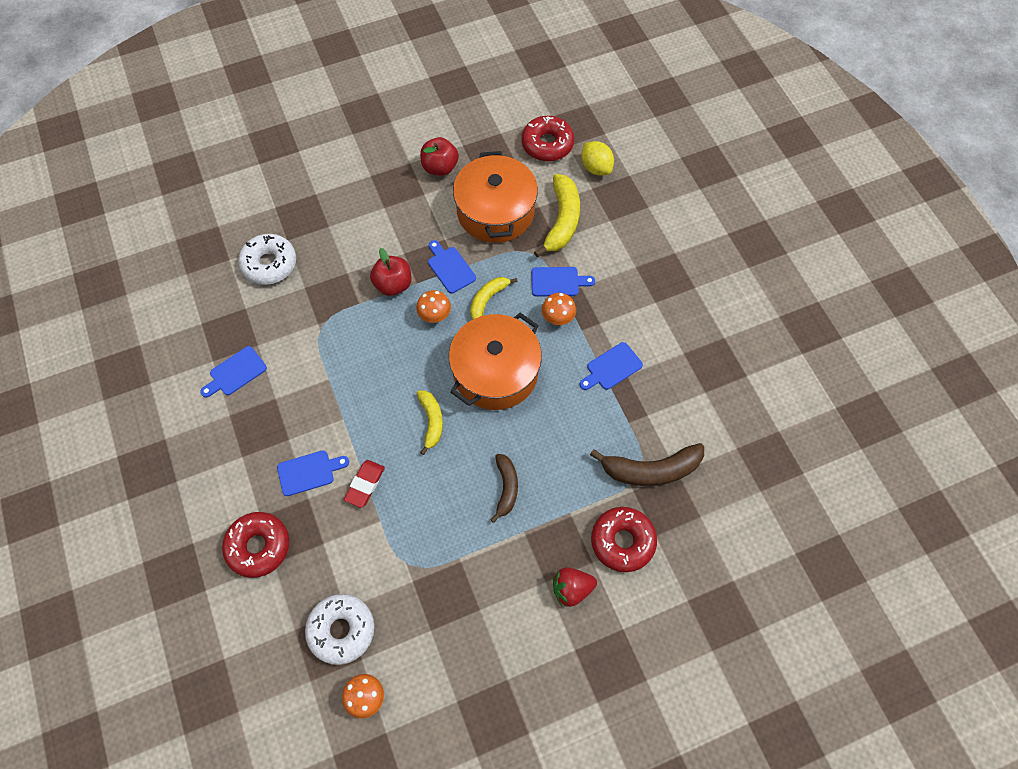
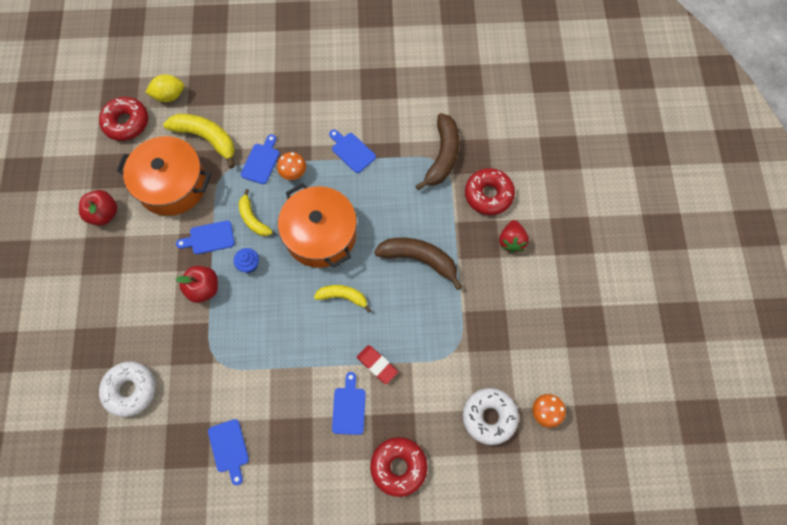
camera: 70 degrees left, 5 degrees up
(435, 315) = (249, 264): orange mushroom -> blue cupcake
(506, 488) = (419, 259): brown banana -> brown banana, size x1.62
(612, 367) = (352, 151): blue cutting board -> blue cutting board turned 150 degrees clockwise

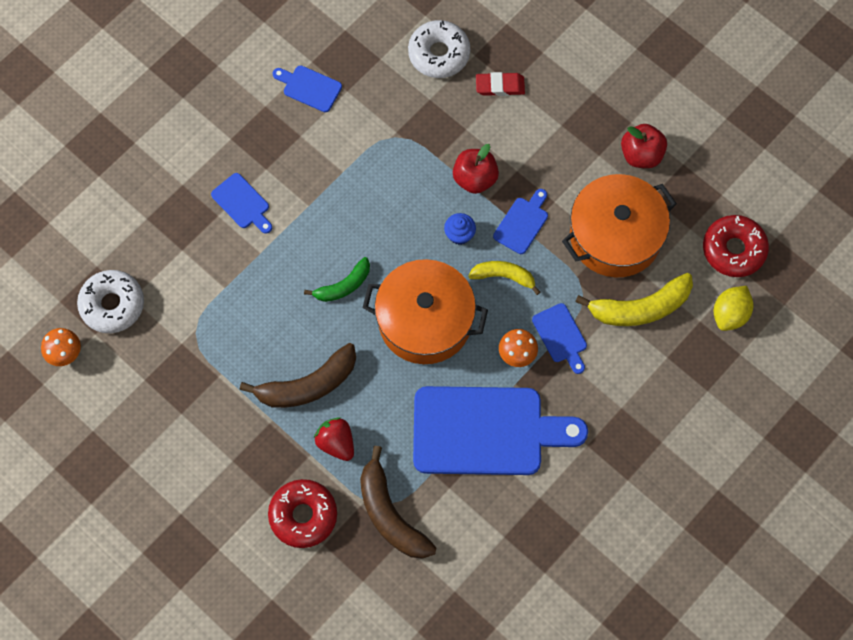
camera: 135 degrees right, 0 degrees up
(343, 297) = (343, 286): yellow banana -> green banana
(352, 151) = (486, 431): blue cutting board -> blue cutting board, size x2.30
(377, 365) = (253, 257): red eraser -> red eraser (500, 86)
(398, 467) = (155, 198): red donut -> none
(511, 241) = (235, 487): red strawberry -> red strawberry (336, 443)

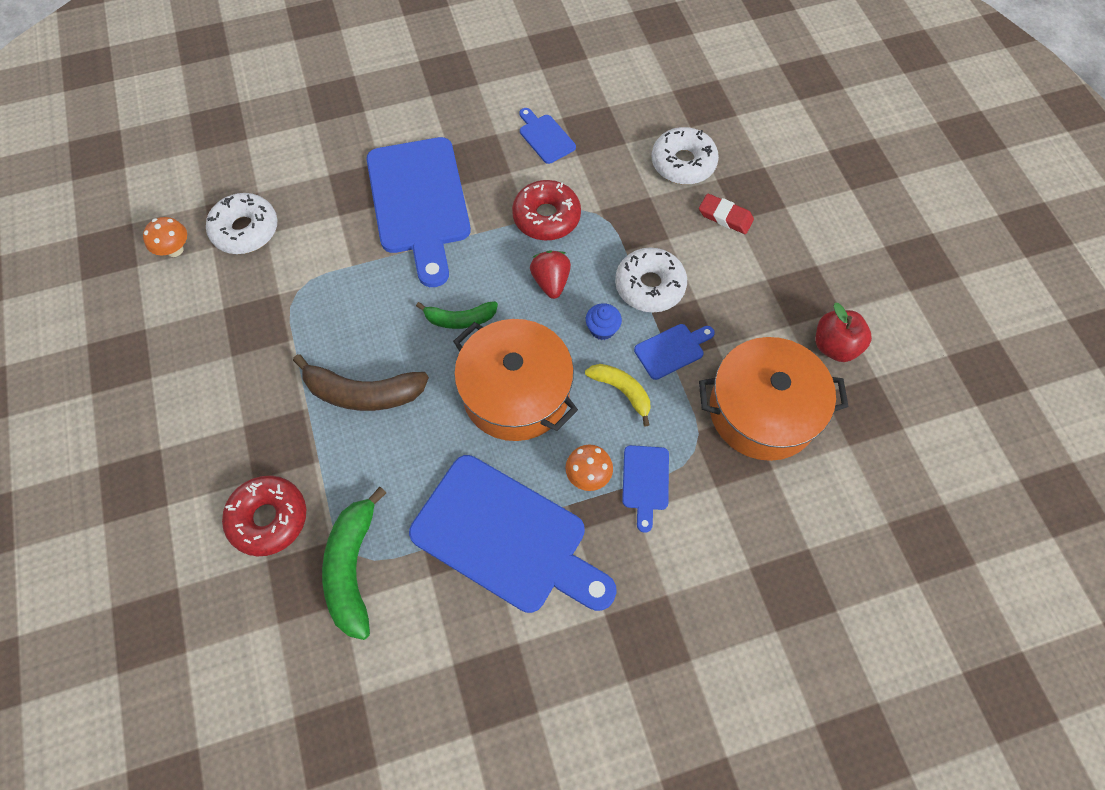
camera: 30 degrees right, 5 degrees down
(242, 203) = (419, 202): blue cutting board -> blue cutting board, size x2.30
(336, 443) = (350, 464): red strawberry -> red strawberry (551, 282)
(390, 514) = (352, 568): brown banana -> green banana
(475, 178) = (649, 286): red apple -> white donut
(640, 308) = (748, 498): yellow banana -> none
(730, 314) = (847, 559): yellow lemon -> none
(733, 250) = (888, 492): red donut -> red donut (546, 217)

